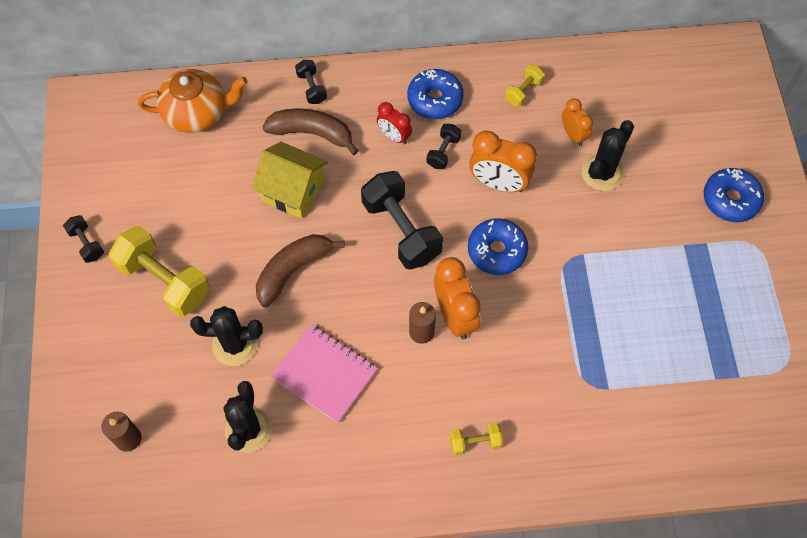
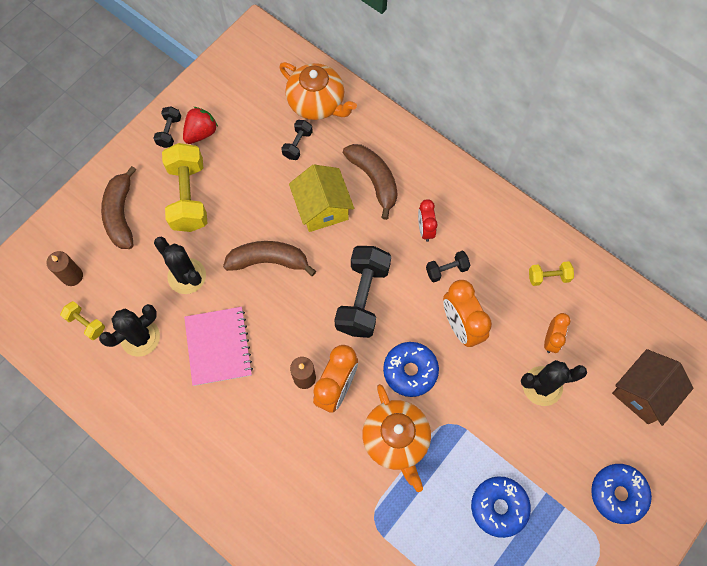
camera: 45 degrees right, 5 degrees up
(117, 349) = (121, 214): none -> brown banana
(118, 220) = (201, 133): none -> red strawberry
(311, 88) = (406, 148): black dumbbell -> black dumbbell (297, 144)
(435, 99) = (480, 228): blue donut -> blue donut (499, 507)
(475, 442) = (261, 483): yellow dumbbell -> yellow dumbbell (86, 323)
(541, 310) = (396, 440): none -> orange teapot
(673, 115) = (643, 393): none -> brown house

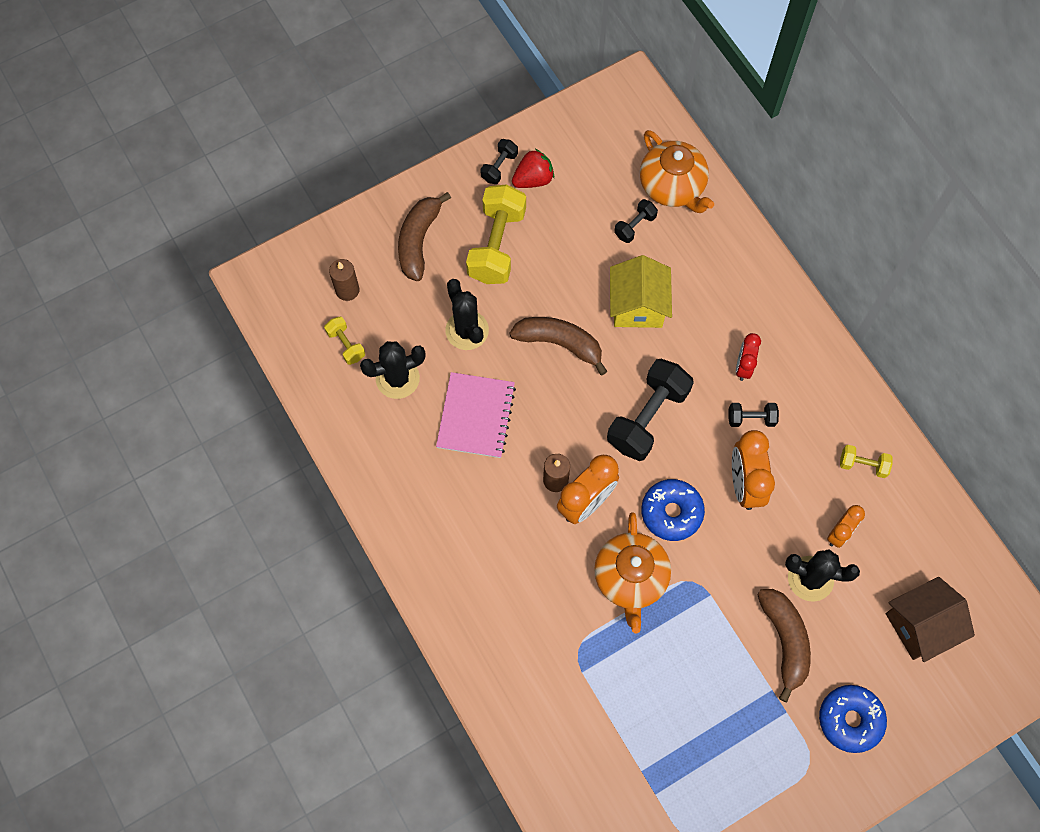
camera: 20 degrees right, 0 degrees up
(374, 180) = (706, 293): brown banana -> brown banana (785, 641)
(499, 507) = (715, 686): blue donut -> none

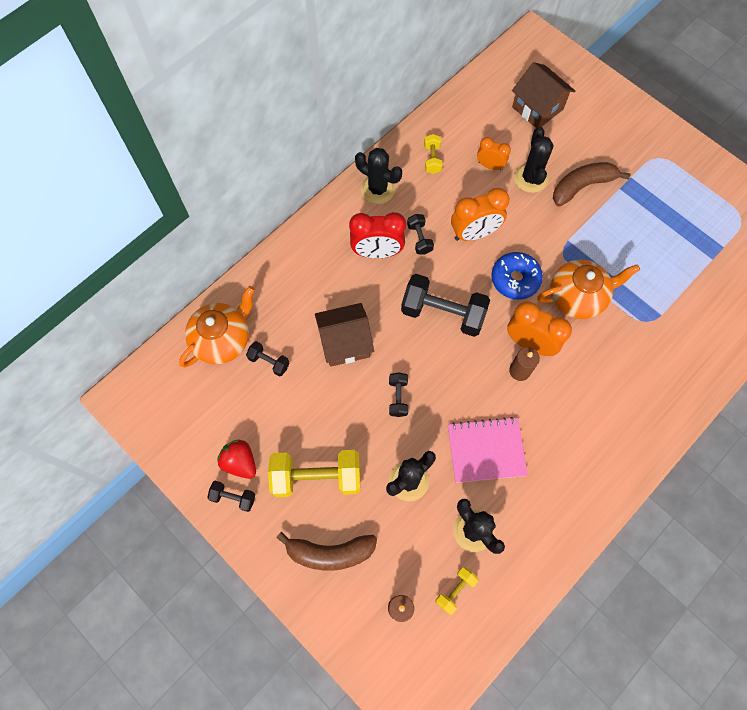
camera: 105 degrees left, 0 degrees up
(560, 343) = (398, 397): brown banana -> black dumbbell
(637, 305) = (345, 343): yellow house -> brown house
(743, 366) = (377, 252): red clock -> red clock, size x1.67
(831, 389) = (378, 189): none -> black cactus
(850, 720) = (619, 139): blue donut -> none

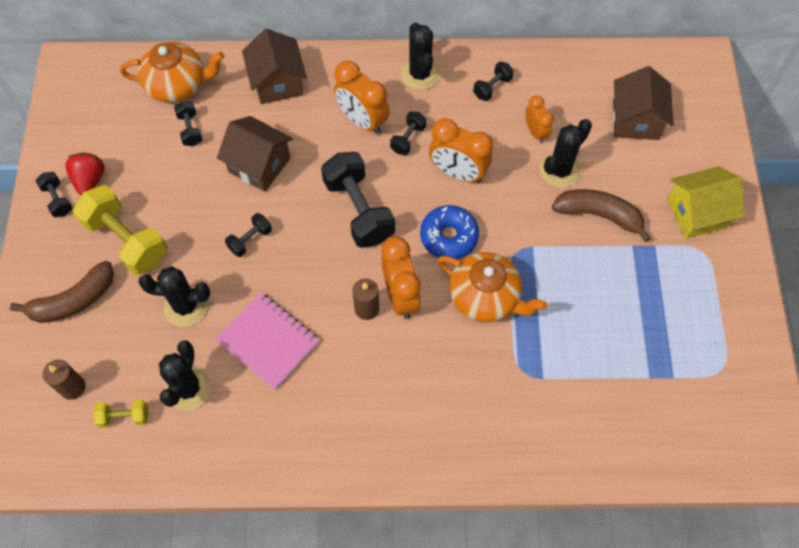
camera: 45 degrees right, 5 degrees down
(291, 276) = (277, 83): none -> brown house
(330, 553) = (73, 301): brown banana -> brown banana turned 75 degrees counterclockwise
(377, 252) = (362, 120): red clock -> orange clock
(432, 159) = (492, 87): yellow dumbbell -> black dumbbell
(631, 137) = (697, 213): none -> yellow house

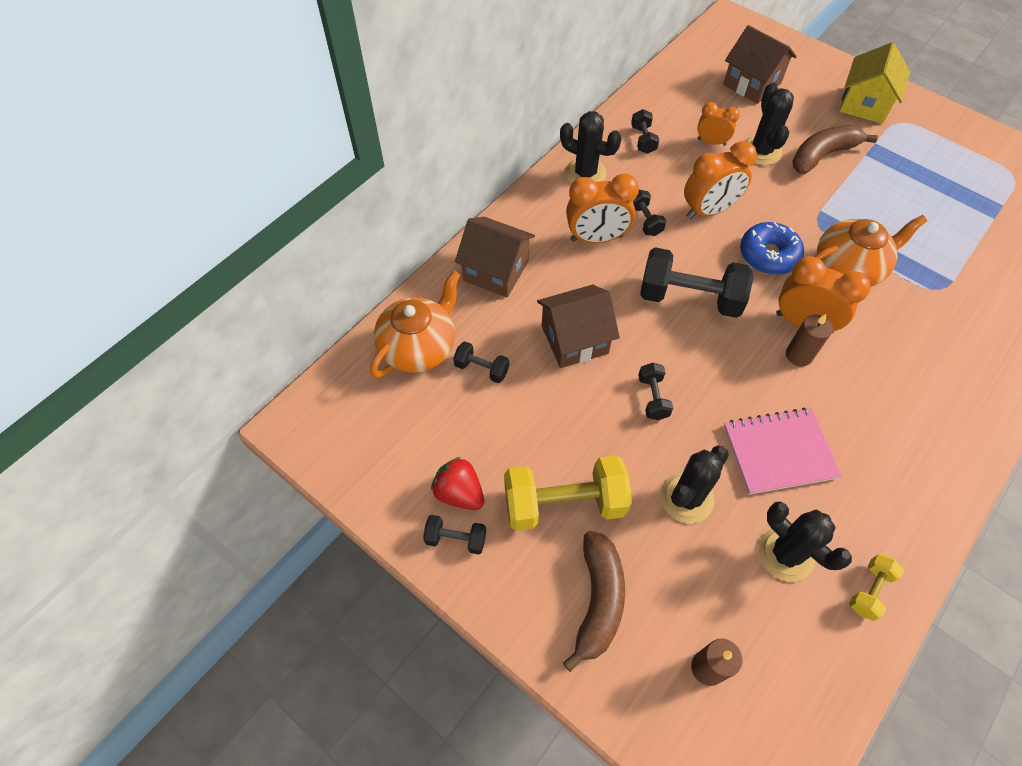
camera: 50 degrees left, 5 degrees down
(124, 417) = (779, 636): yellow dumbbell -> yellow dumbbell (869, 590)

